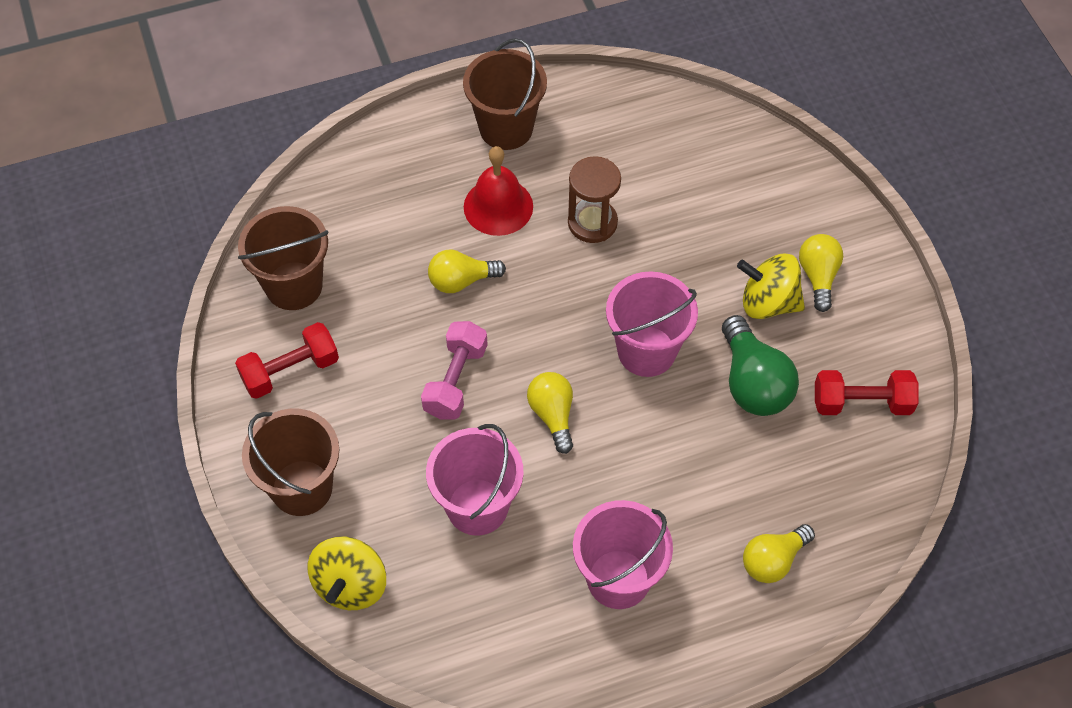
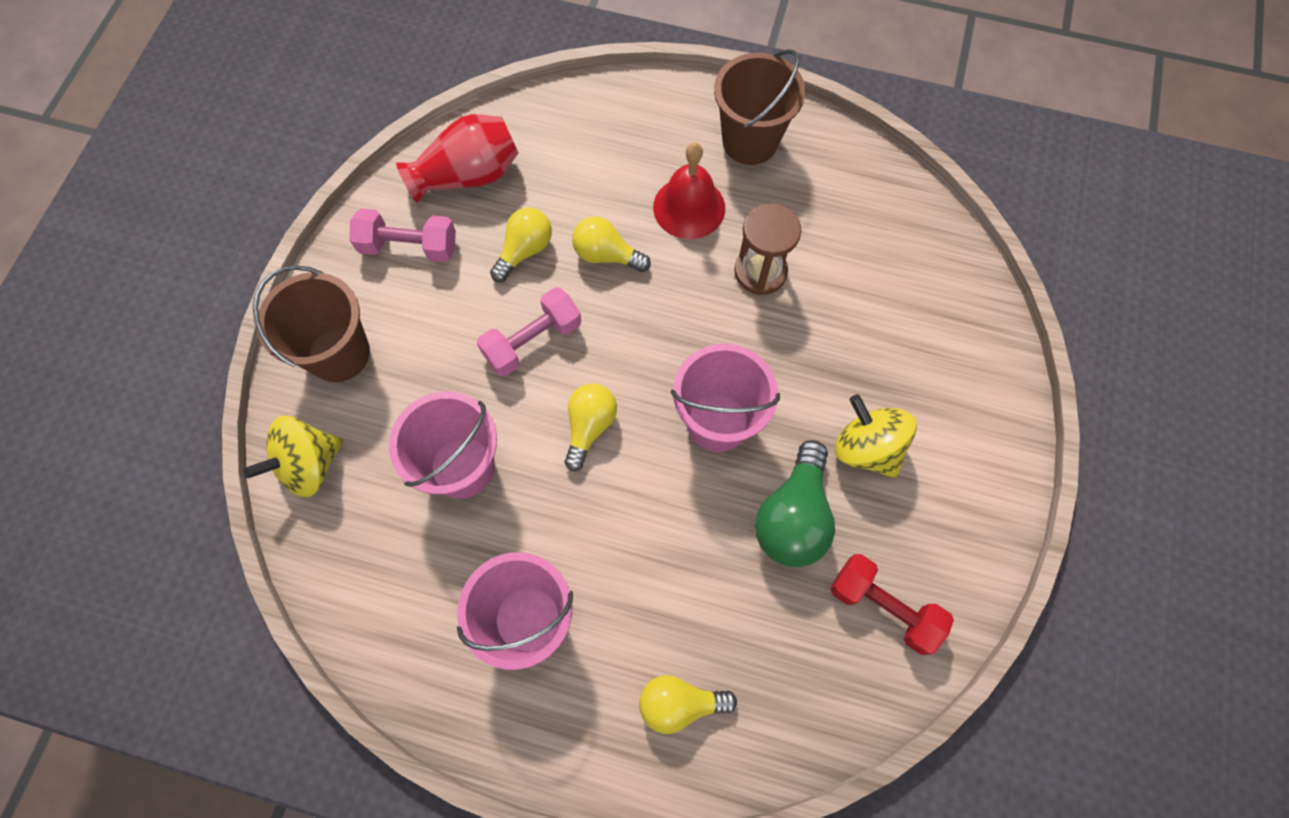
camera: 35 degrees right, 10 degrees up
(290, 371) = (409, 247): red dumbbell -> pink dumbbell
(294, 286) = (468, 175): brown bucket -> red vase
(818, 276) = (935, 453): yellow light bulb -> yellow light bulb (524, 250)

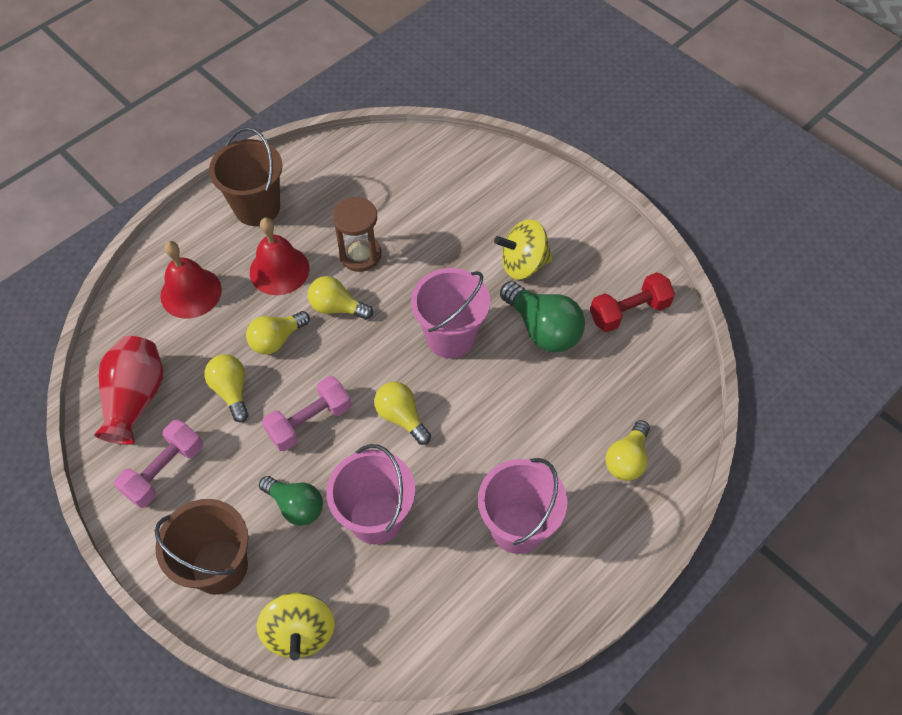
camera: 60 degrees left, 10 degrees down
(435, 383) = (296, 506): none -> green light bulb
(532, 341) = (309, 421): pink dumbbell -> pink dumbbell turned 60 degrees clockwise
(610, 147) = (191, 292): none -> red bell
(680, 288) = (337, 307): none -> yellow light bulb

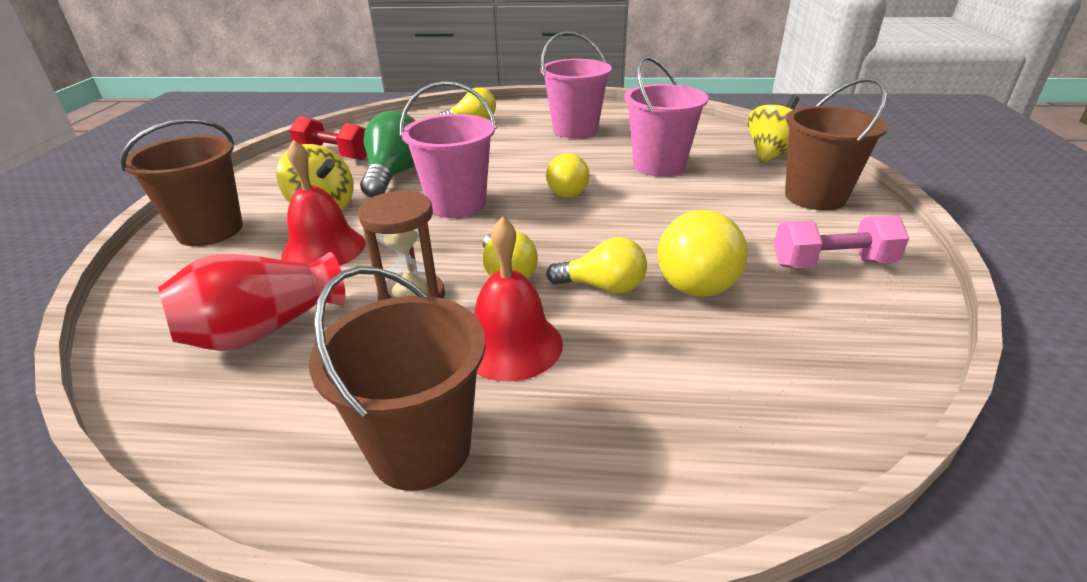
camera: 130 degrees left, 25 degrees down
(136, 398) = (832, 334): red vase -> red vase (263, 330)
(191, 292) = (654, 401): red bell -> red bell (324, 249)
(231, 391) = (700, 278): yellow light bulb -> yellow light bulb, size x1.50
(296, 506) = (715, 193): green light bulb -> none
(309, 421) = (646, 223): pink dumbbell -> none
(543, 199) = (210, 230): none -> brown bucket

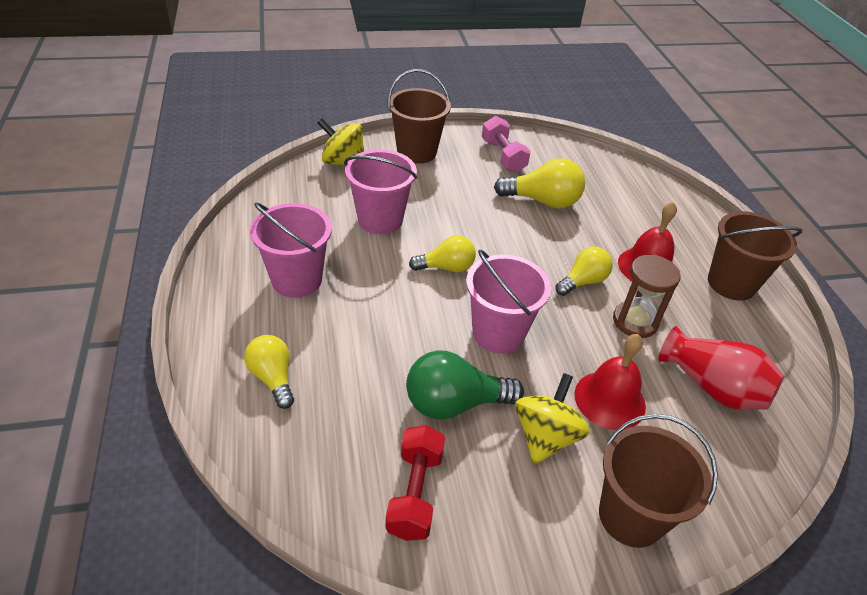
camera: 110 degrees left, 10 degrees up
(603, 287) = (573, 238): yellow light bulb -> none

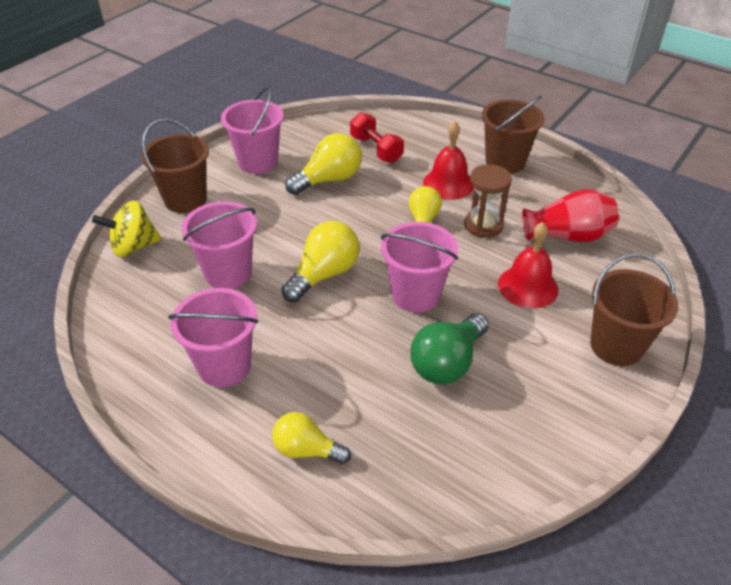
camera: 40 degrees left, 0 degrees up
(415, 493) = (496, 438): red dumbbell -> red dumbbell (376, 149)
(446, 267) = (324, 274): yellow light bulb -> yellow light bulb, size x1.50
(503, 156) = (258, 162): pink dumbbell -> pink bucket
(545, 436) = (522, 338): yellow spinning top -> none

